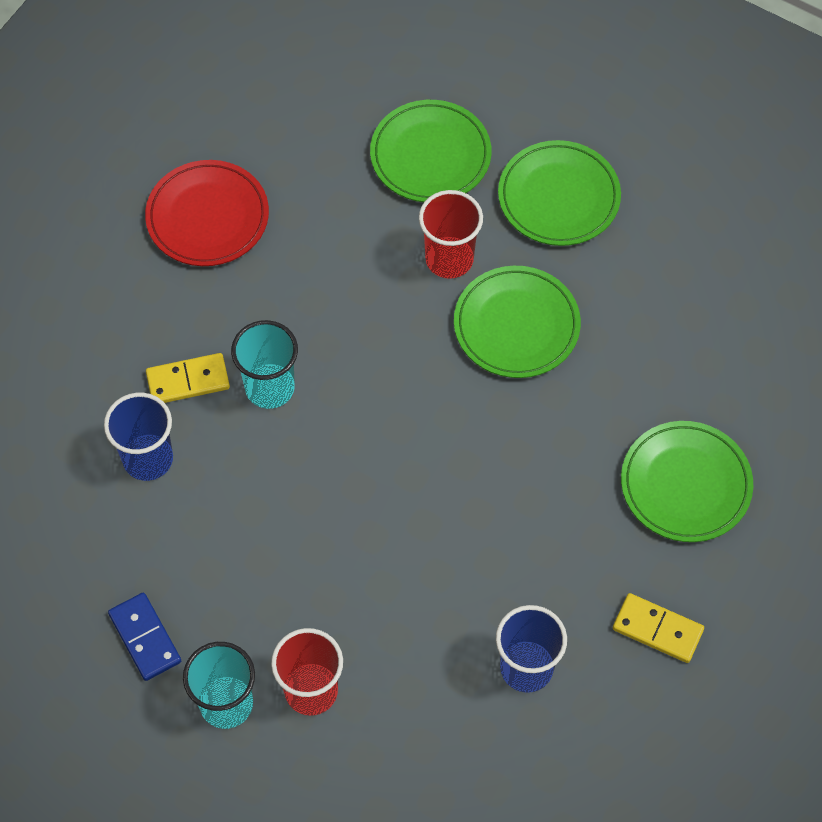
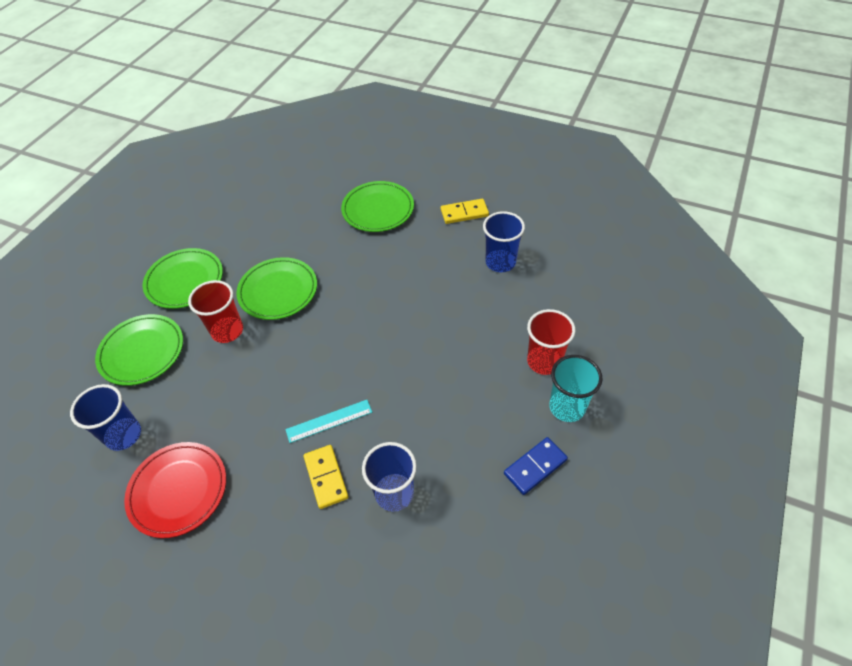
camera: 95 degrees left, 10 degrees down
(270, 388) = (329, 421): turquoise cup -> turquoise ruler
(299, 149) = (123, 435): none -> blue cup
(657, 629) = (464, 213): yellow domino -> yellow domino turned 60 degrees clockwise

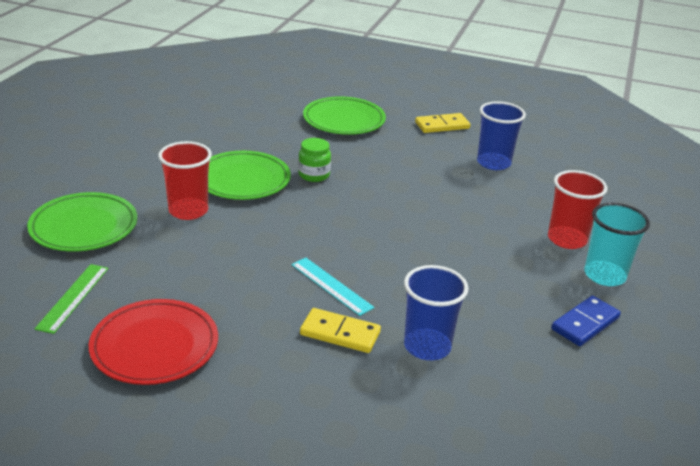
camera: 10 degrees left, 20 degrees down
(123, 435) = (73, 297): blue cup -> green ruler
(185, 281) = (126, 170): green plate -> none
(326, 477) = (340, 333): yellow domino -> yellow domino turned 45 degrees counterclockwise
(329, 421) = (331, 286): turquoise ruler -> turquoise ruler turned 75 degrees clockwise
(339, 283) = (314, 175): none -> green jar

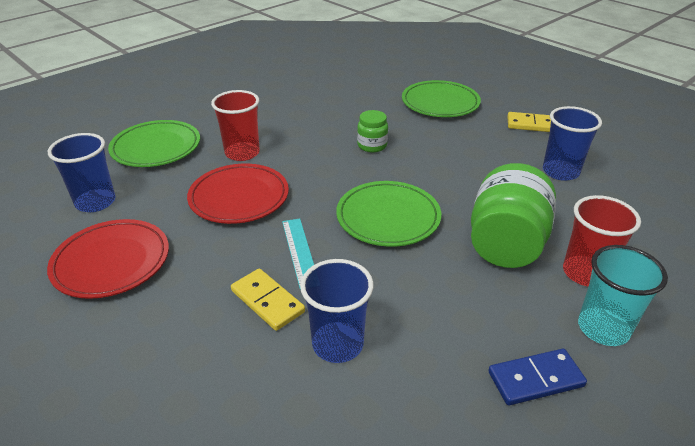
camera: 30 degrees right, 5 degrees up
(73, 297) = (95, 202): green ruler -> blue cup
(227, 254) = (239, 197): none -> red plate
(243, 180) = (308, 137): green plate -> green plate (388, 217)
(494, 233) = (505, 244): none -> green jar

